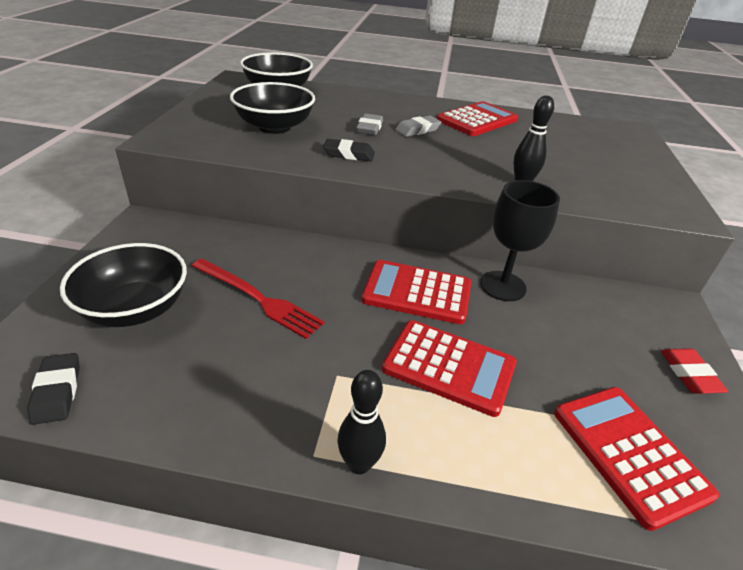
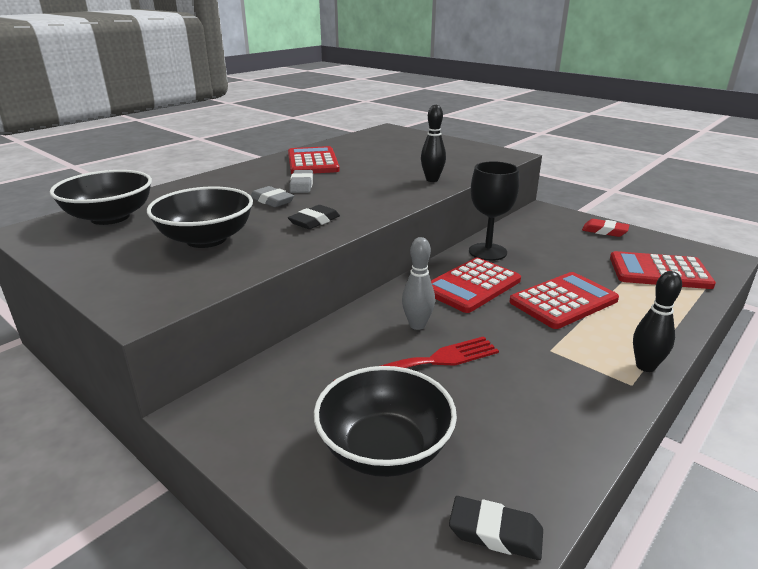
camera: 55 degrees left, 10 degrees down
(315, 278) = (417, 325): none -> grey bowling pin

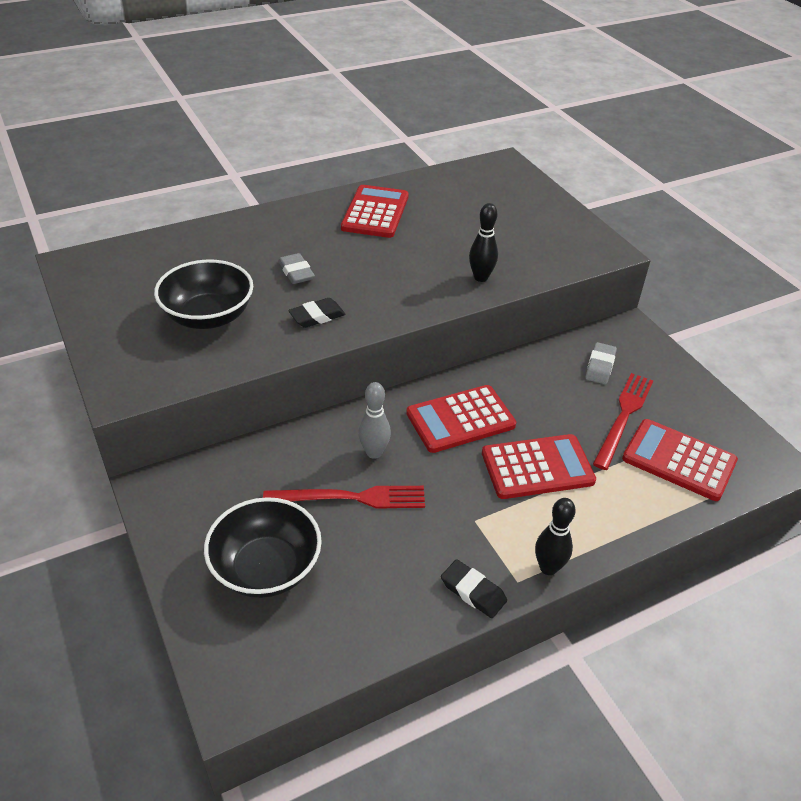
camera: 20 degrees right, 15 degrees up
(110, 217) = (142, 261): black bowl -> none
(301, 185) = (339, 253): grey eraser -> grey eraser (600, 366)
(487, 252) = (512, 377): black goblet -> none
(495, 532) = (300, 663): black eraser -> black eraser (473, 591)
(593, 256) = (623, 417): none -> red fork
(604, 231) = (673, 382): red eraser -> none

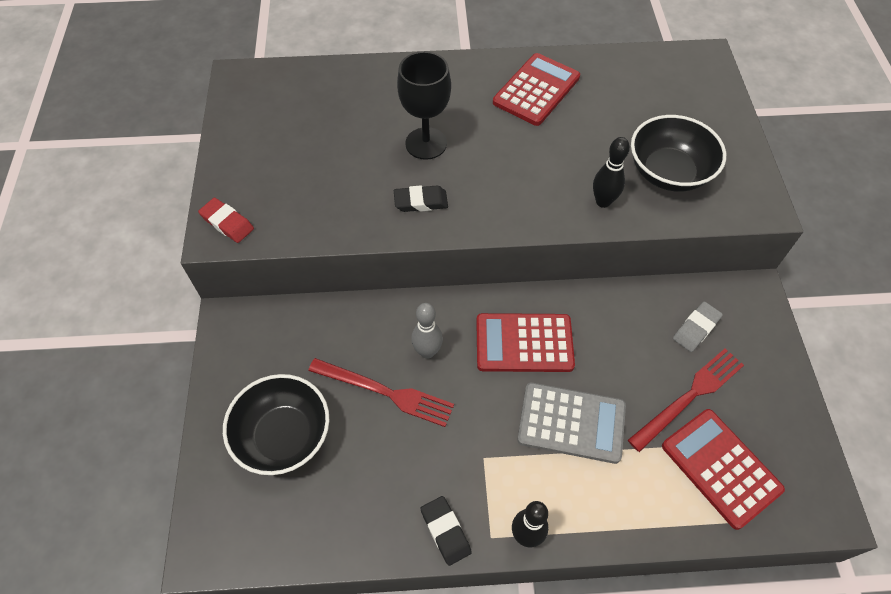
camera: 25 degrees right, 15 degrees up
(127, 381) = (227, 223): none -> red eraser
(208, 316) = (325, 172): black bowl -> black bowl (668, 172)
(296, 272) = (426, 143): grey eraser -> black goblet
(537, 467) = (571, 423): red calculator -> grey calculator

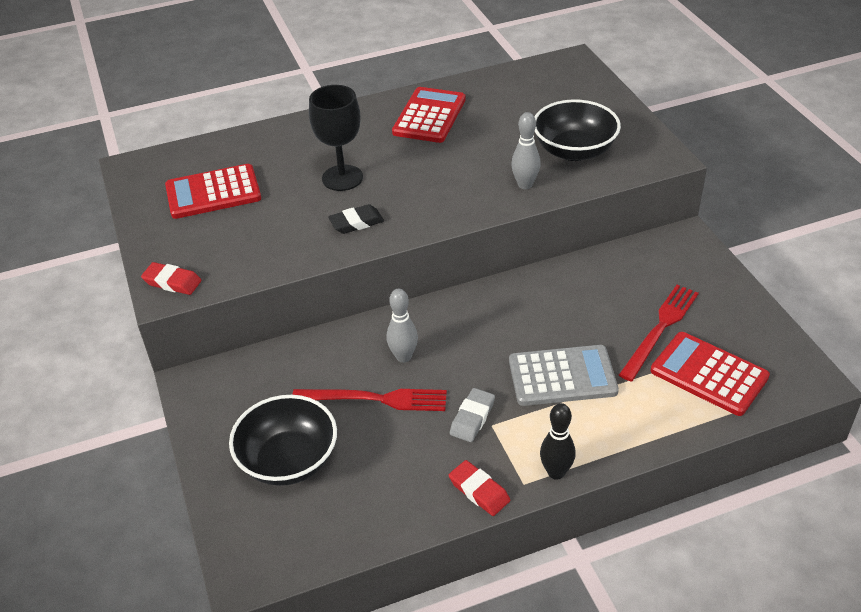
camera: 15 degrees left, 15 degrees down
(445, 531) = (479, 491): black eraser -> red eraser
(524, 343) = (493, 327): red calculator -> red calculator (213, 192)
(603, 201) = (525, 185): black bowling pin -> grey bowling pin
(696, 329) = (645, 277): grey eraser -> grey eraser (472, 418)

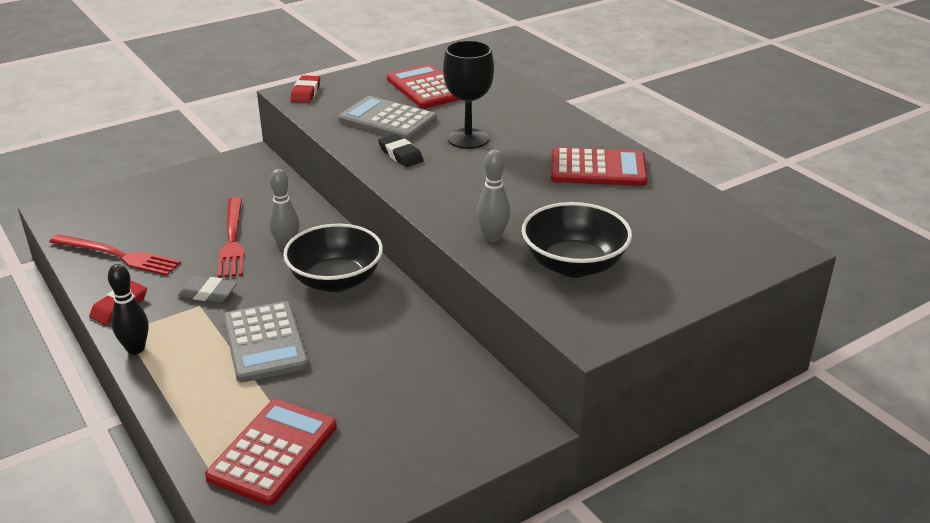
camera: 75 degrees right, 10 degrees down
(275, 225) = (387, 120): none -> grey calculator
(288, 460) = (165, 210): black bowl -> black bowl (336, 280)
(660, 329) = (346, 409): red fork -> red fork (118, 255)

